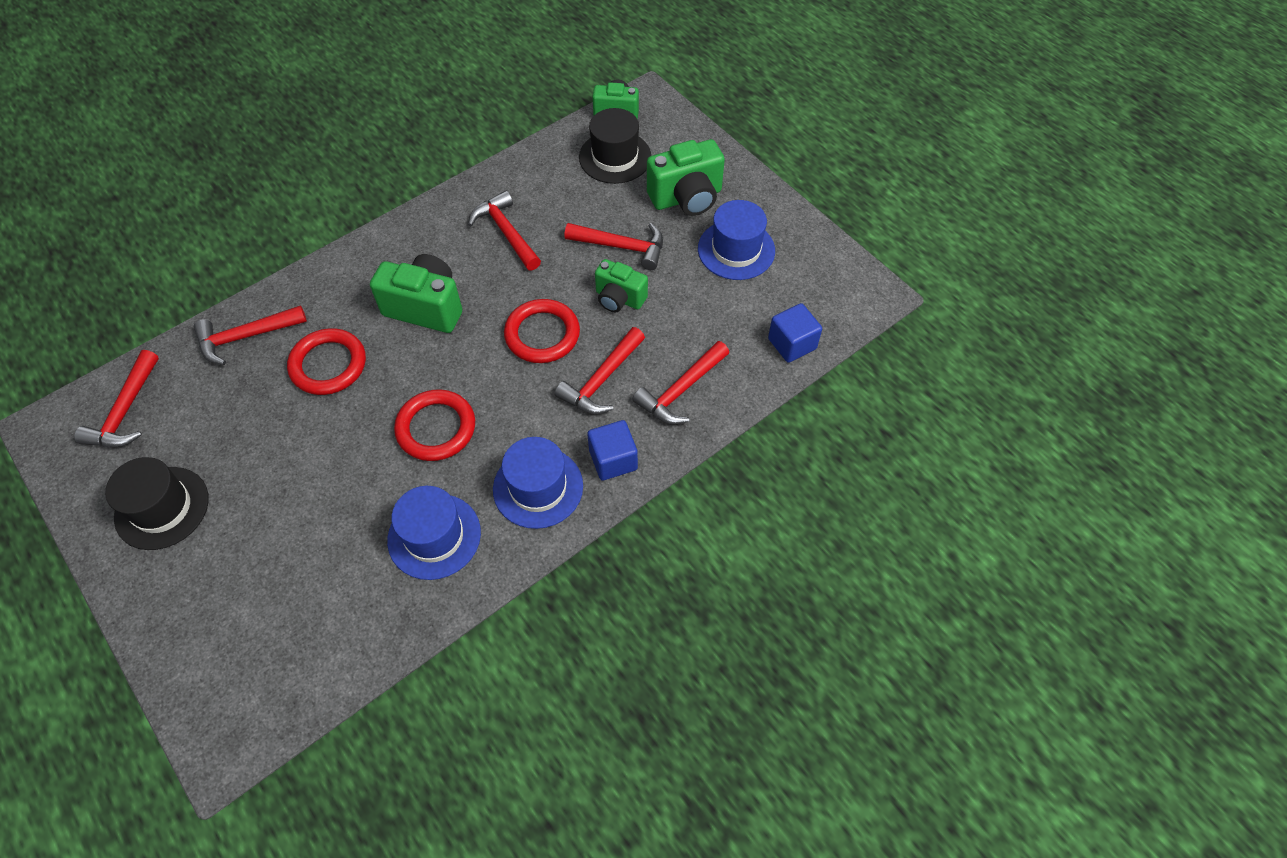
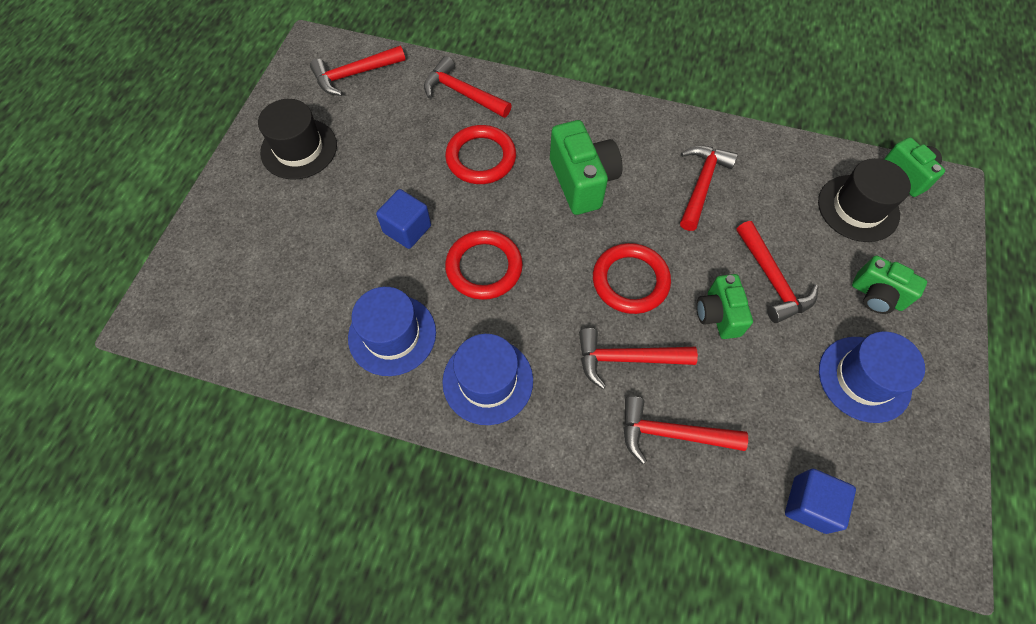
camera: 55 degrees right, 5 degrees up
(613, 460) = (557, 423): blue cube -> blue cube (407, 229)
(687, 198) = (876, 296): green camera -> green camera, size x0.65

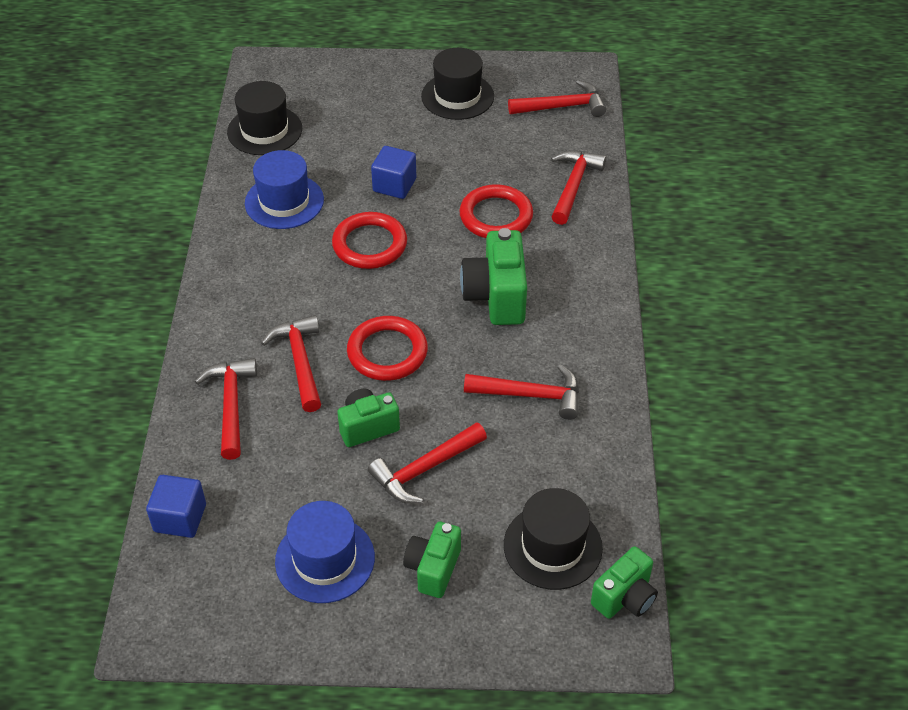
camera: 75 degrees right, 15 degrees down
(267, 335) = (264, 130): none -> black hat
(354, 74) = (562, 107): red hammer -> red hammer turned 120 degrees clockwise
(488, 381) = (255, 270): blue hat -> none
(582, 182) = (496, 296): green camera -> green camera turned 120 degrees clockwise

